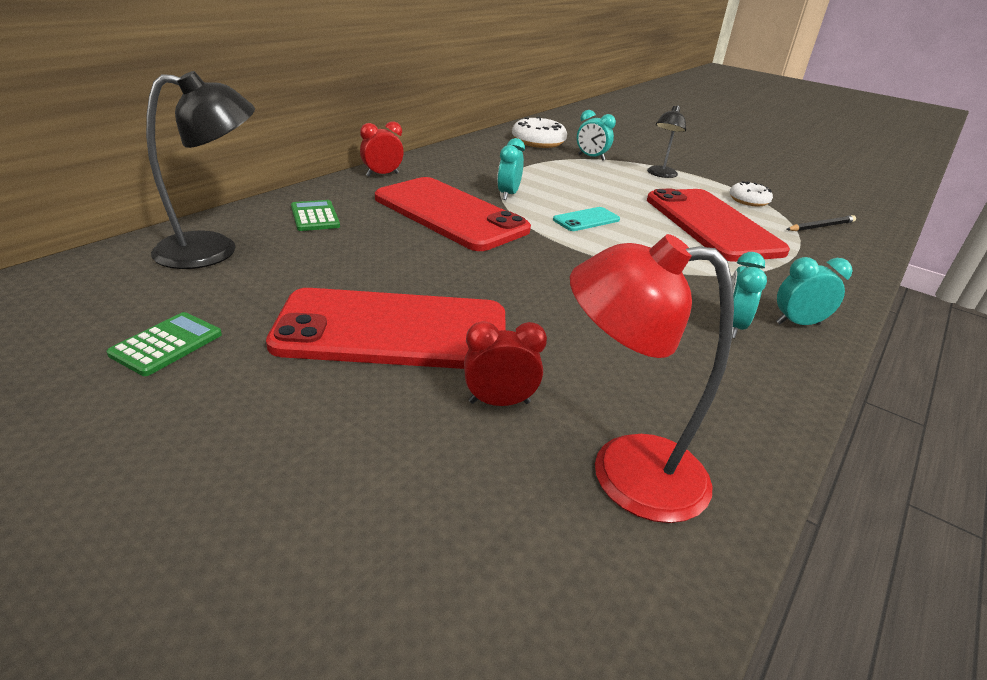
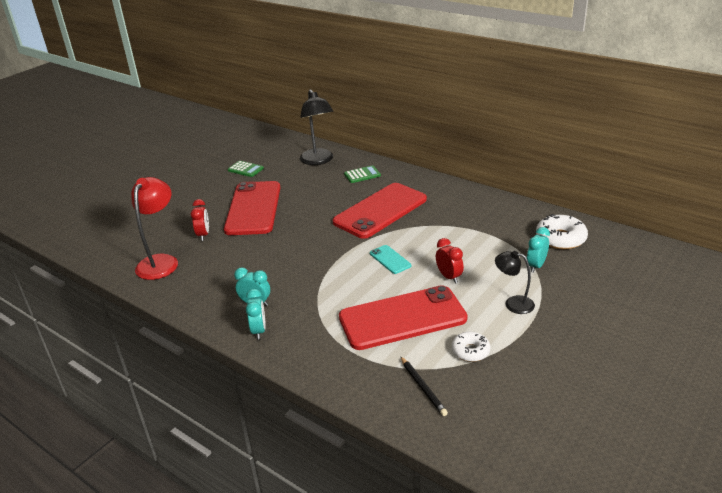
camera: 95 degrees right, 0 degrees up
(382, 174) = (435, 183): red clock -> red clock (449, 277)
(508, 195) = (422, 229): turquoise clock -> none

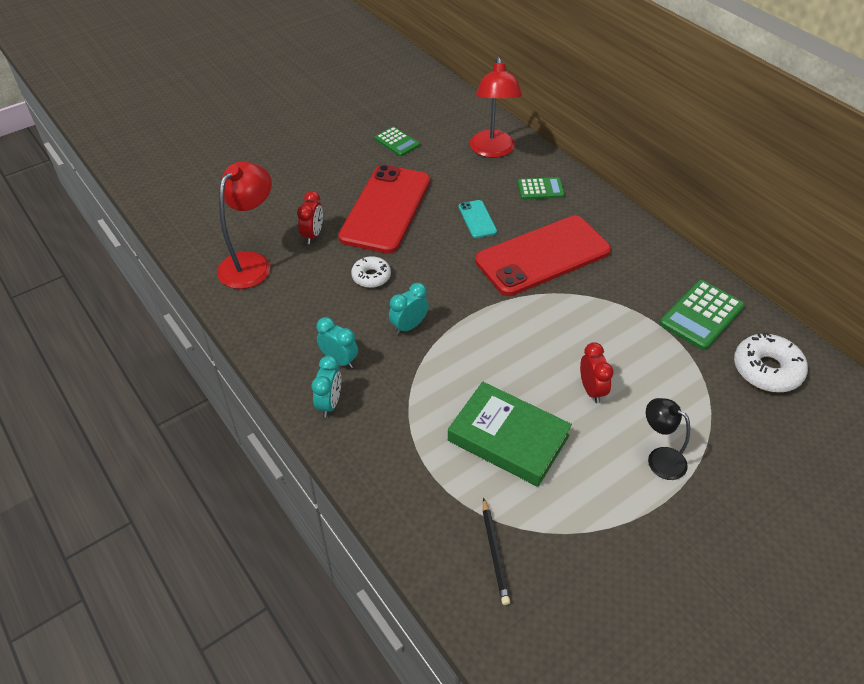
camera: 15 degrees right, 15 degrees up
(318, 161) = (493, 151): black lamp -> red lamp
(390, 259) = (526, 339): turquoise phone -> turquoise phone (477, 219)
(402, 318) = (508, 438): red phone -> green book
(470, 351) = (575, 516): white donut -> white donut (371, 276)
(504, 219) = (701, 315): none -> green calculator
(536, 266) = (714, 406): turquoise clock -> turquoise clock (409, 326)

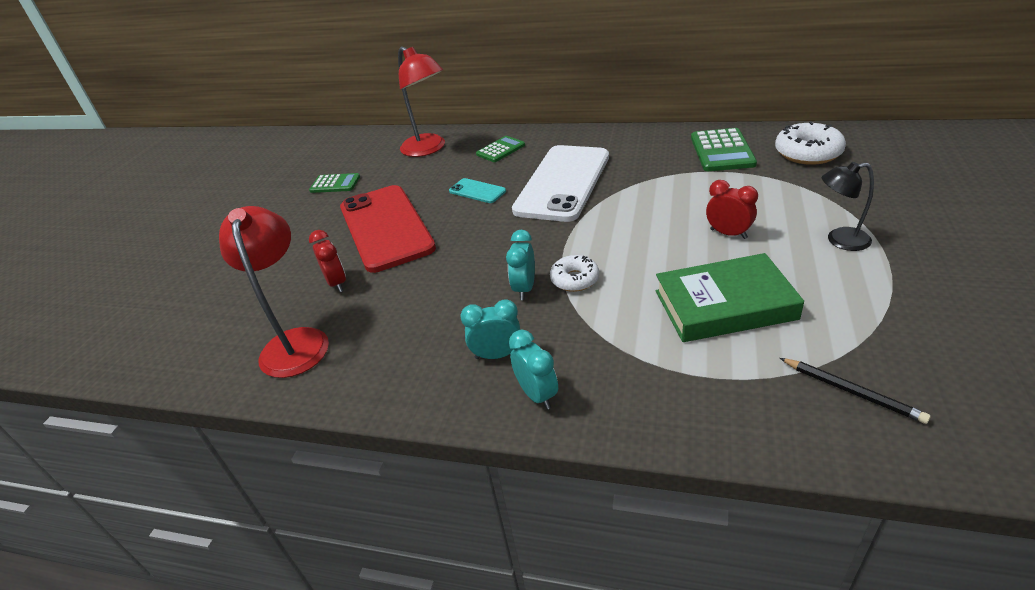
camera: 35 degrees left, 10 degrees down
(371, 276) = (438, 277): white donut -> white donut (574, 279)
(542, 256) = (562, 183): red phone -> white phone

